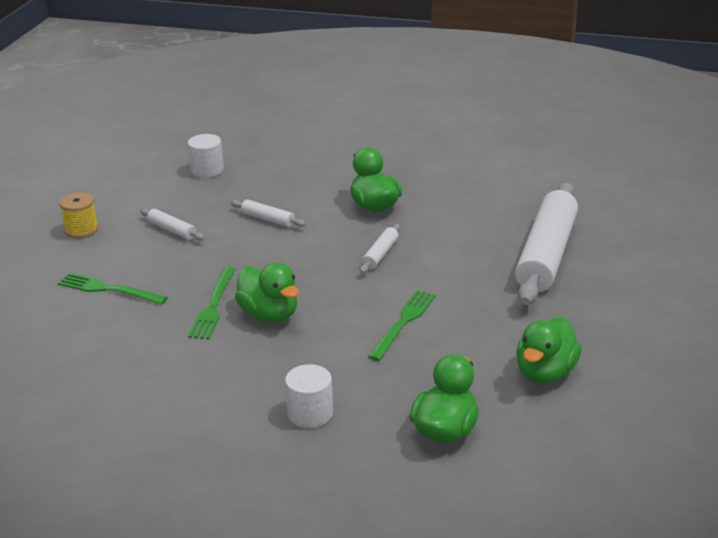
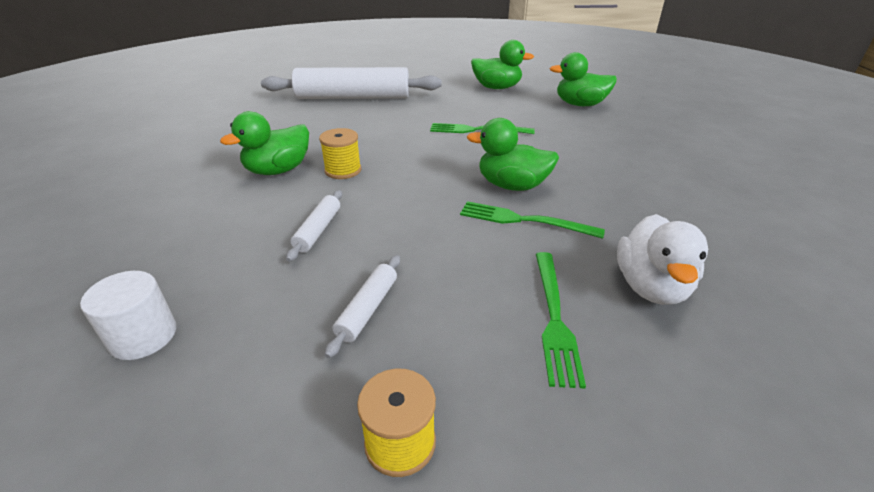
camera: 110 degrees left, 5 degrees up
(98, 336) = (651, 287): none -> white duck
(213, 306) = (523, 220): green fork -> green fork turned 150 degrees counterclockwise
(269, 314) = (512, 185): green duck -> green duck turned 105 degrees counterclockwise
(310, 413) = (617, 144): white cylinder -> none
(355, 235) = (343, 170): none -> yellow spool
(380, 254) = (376, 153): white rolling pin -> none

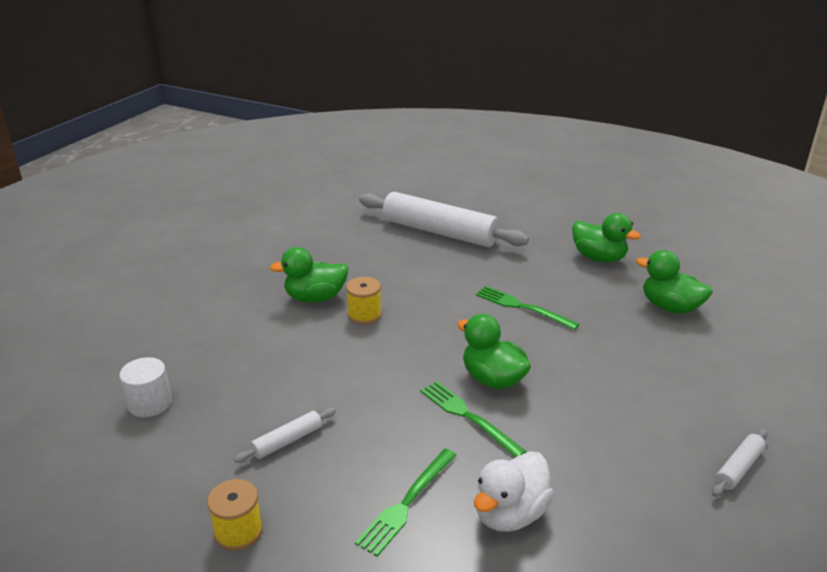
camera: 30 degrees right, 5 degrees down
(318, 230) = (303, 365): white rolling pin -> white rolling pin (738, 468)

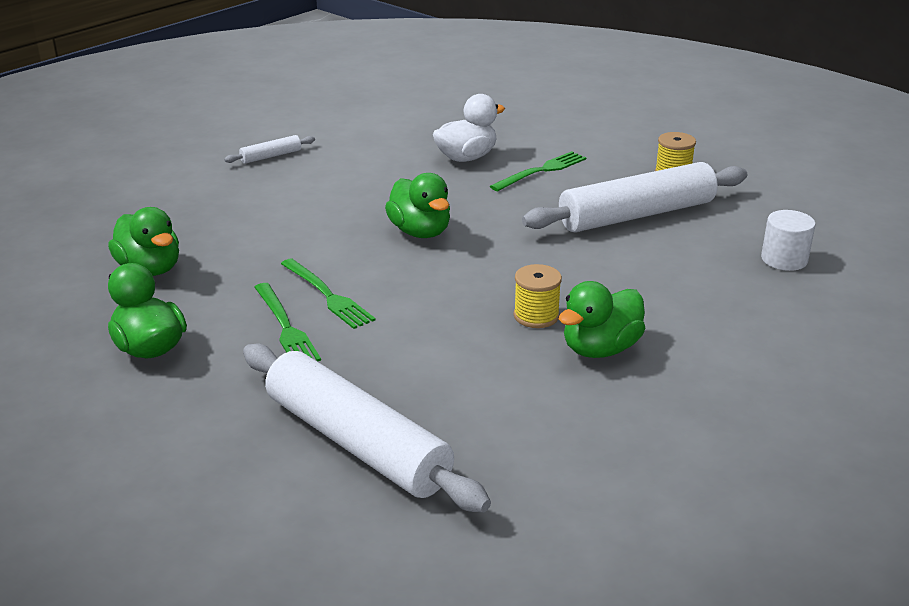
camera: 165 degrees left, 0 degrees up
(287, 441) = (637, 215): white rolling pin -> white rolling pin, size x2.38
(315, 298) = (600, 349): green duck -> green duck turned 135 degrees clockwise
(468, 416) = (464, 210): green fork -> green fork (286, 327)

